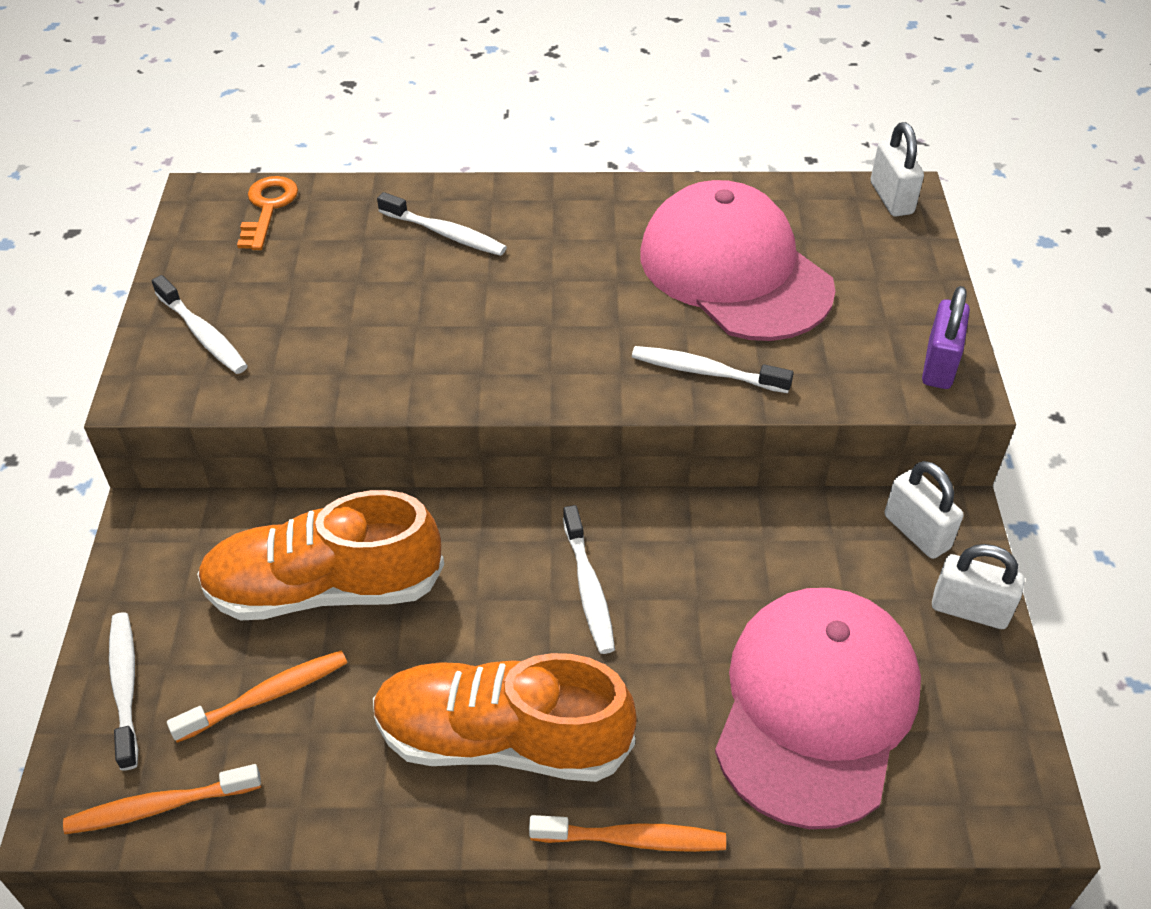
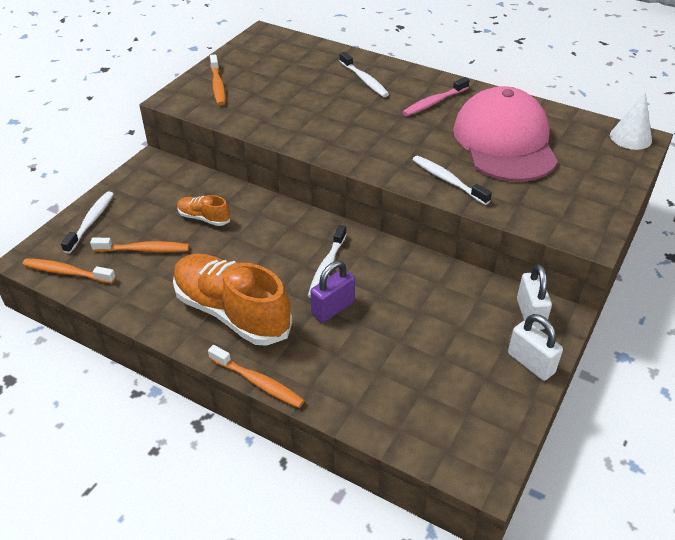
camera: 30 degrees right, 5 degrees down
(203, 334) = (218, 85): white toothbrush -> orange toothbrush
(268, 208) = (289, 46): orange key -> none
(325, 588) = (204, 218): orange shoe -> orange shoe, size x0.46
(583, 237) = (434, 102): none -> pink toothbrush
(816, 707) = (402, 369): pink cap -> none
(891, 198) = (630, 137): white padlock -> white cone
(939, 365) = (589, 223): purple padlock -> purple padlock (333, 308)

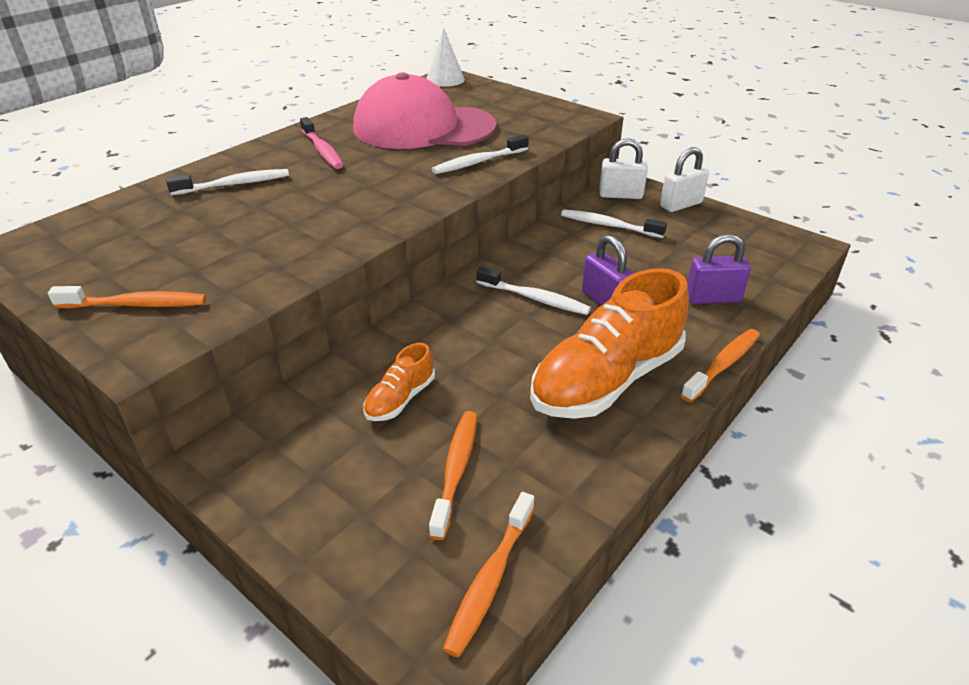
camera: 80 degrees left, 5 degrees down
(91, 221) = (353, 549): white toothbrush -> white toothbrush (608, 225)
(354, 381) = (712, 298): none -> purple padlock

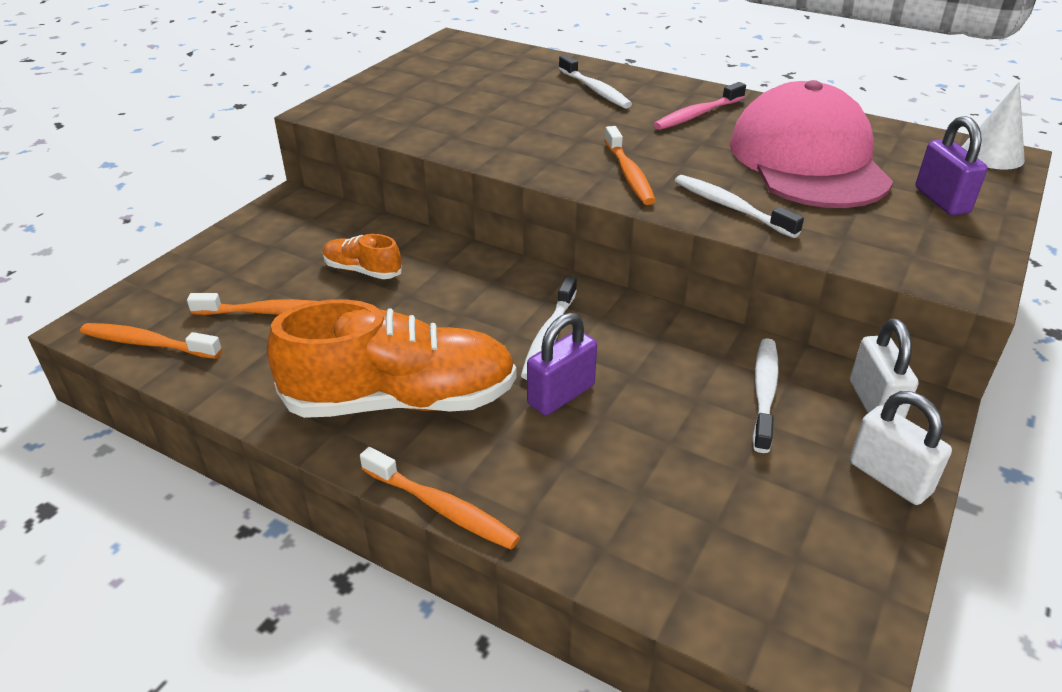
camera: 80 degrees right, 0 degrees up
(136, 305) = (387, 96): orange toothbrush -> orange toothbrush (629, 174)
(606, 380) = (401, 400): orange shoe -> orange shoe turned 135 degrees clockwise
(712, 298) = (602, 505): purple padlock -> purple padlock (941, 200)

